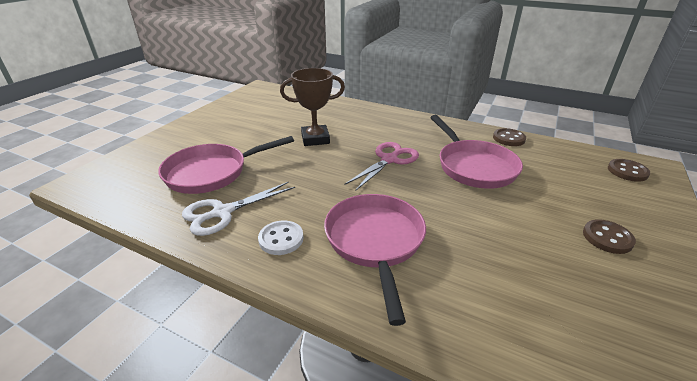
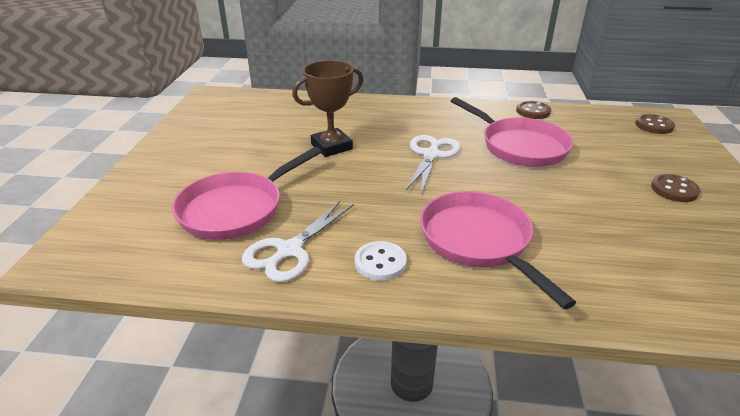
camera: 20 degrees left, 0 degrees up
(389, 160) = (431, 155): pink scissors -> white scissors

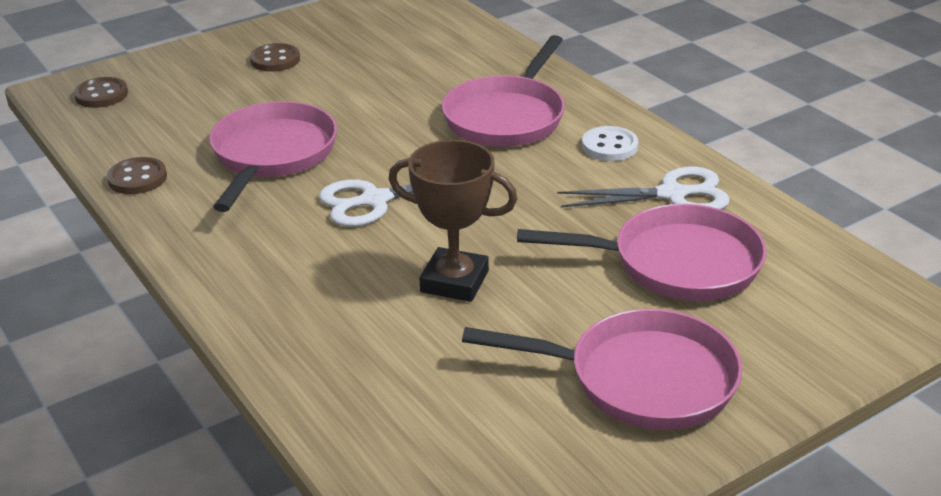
camera: 130 degrees left, 0 degrees up
(199, 155) = (641, 379): none -> pink pan

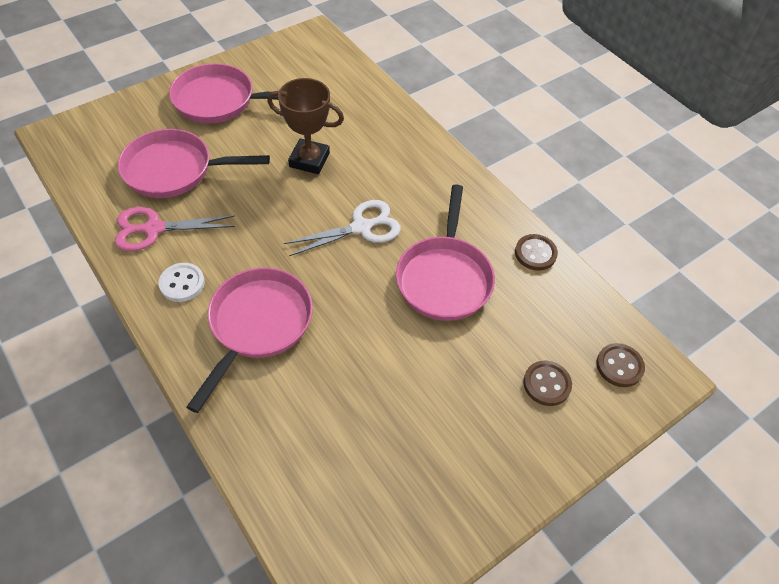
camera: 175 degrees right, 20 degrees up
(275, 60) = (479, 428): brown button -> brown button (546, 384)
(672, 194) = (154, 229): white scissors -> pink scissors

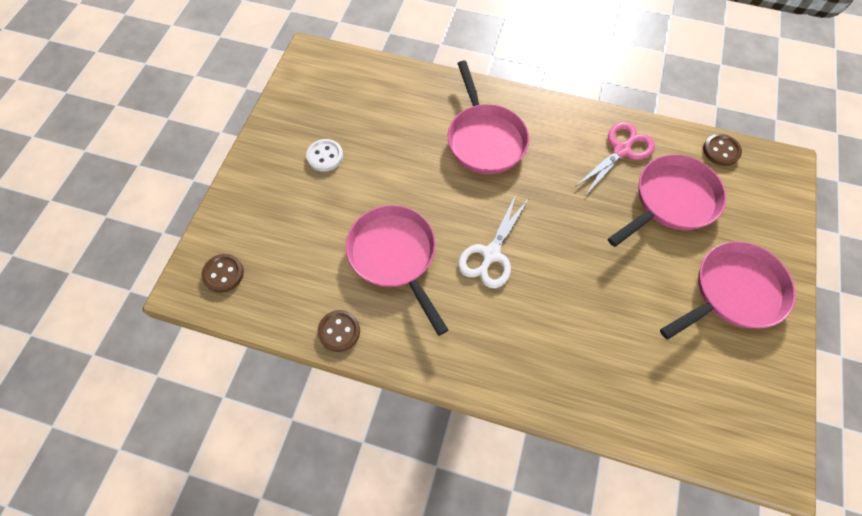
camera: 145 degrees right, 10 degrees up
(182, 283) = (558, 131): white button -> white button (325, 156)
(309, 160) = (593, 287): brown trophy -> none
(546, 384) = (270, 225): brown button -> brown button (721, 151)

